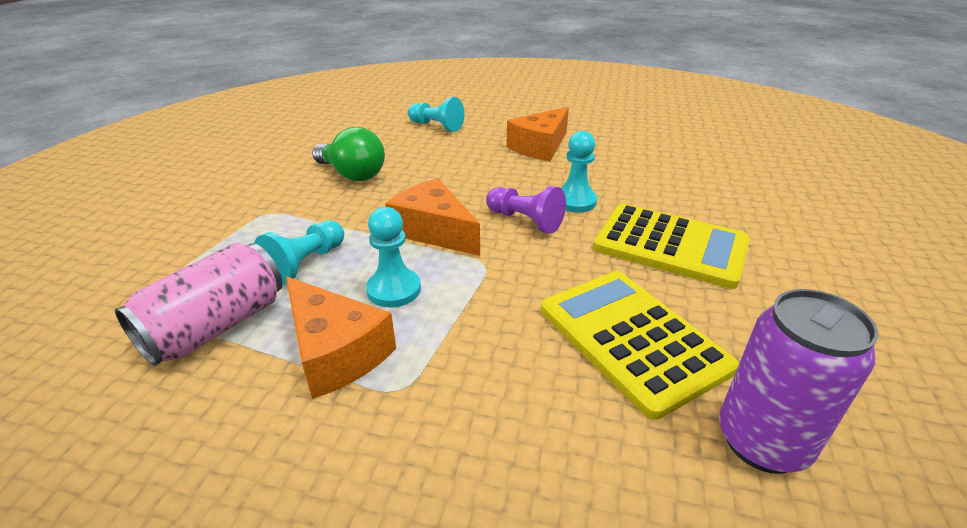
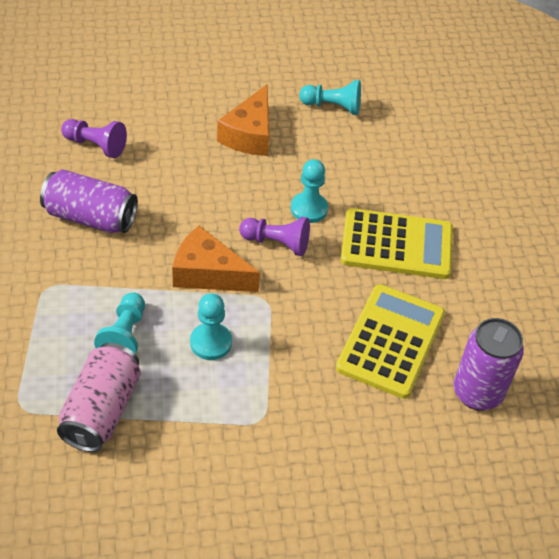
camera: 25 degrees left, 15 degrees up
(336, 351) = (202, 405): orange cheese -> none
(352, 174) = (90, 217): green light bulb -> purple can
(396, 135) = (96, 145): none -> purple pawn
(436, 126) = (129, 120): turquoise pawn -> turquoise pawn (332, 106)
(631, 339) = (390, 341): yellow calculator -> yellow calculator turned 75 degrees clockwise

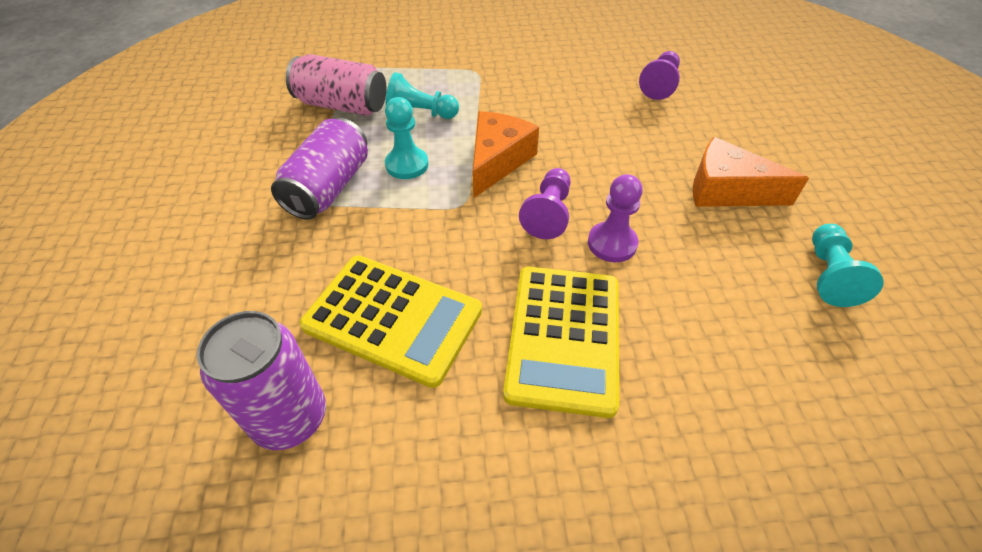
camera: 95 degrees right, 0 degrees up
(90, 217) = (562, 87): purple can -> purple can (329, 187)
(309, 209) = (612, 243): turquoise pawn -> purple pawn

